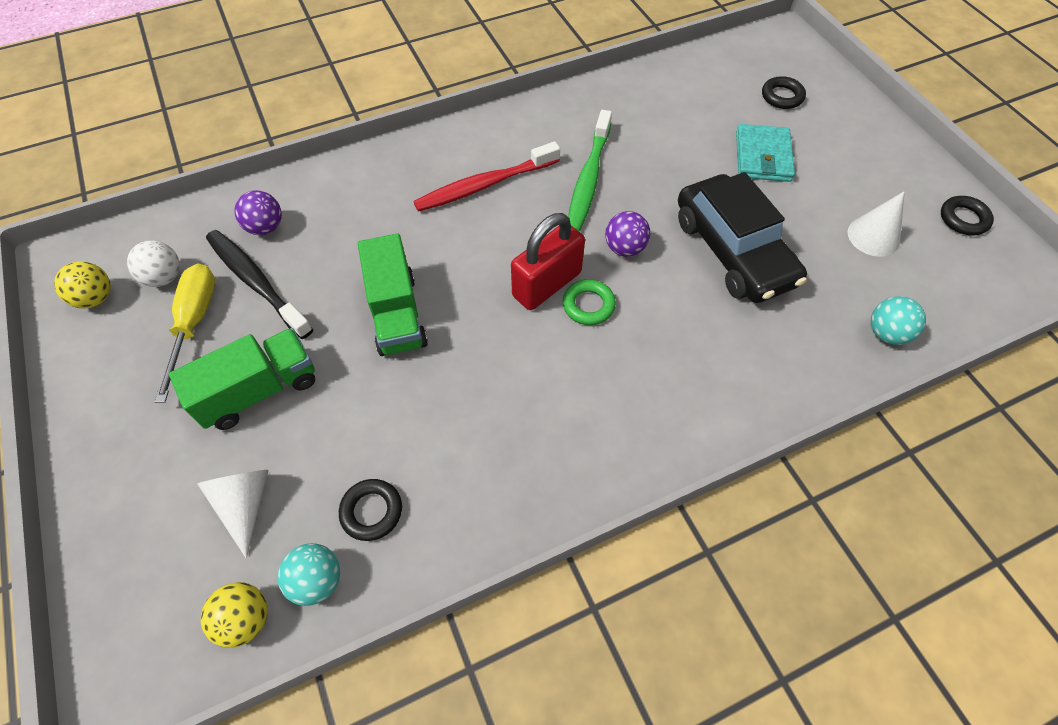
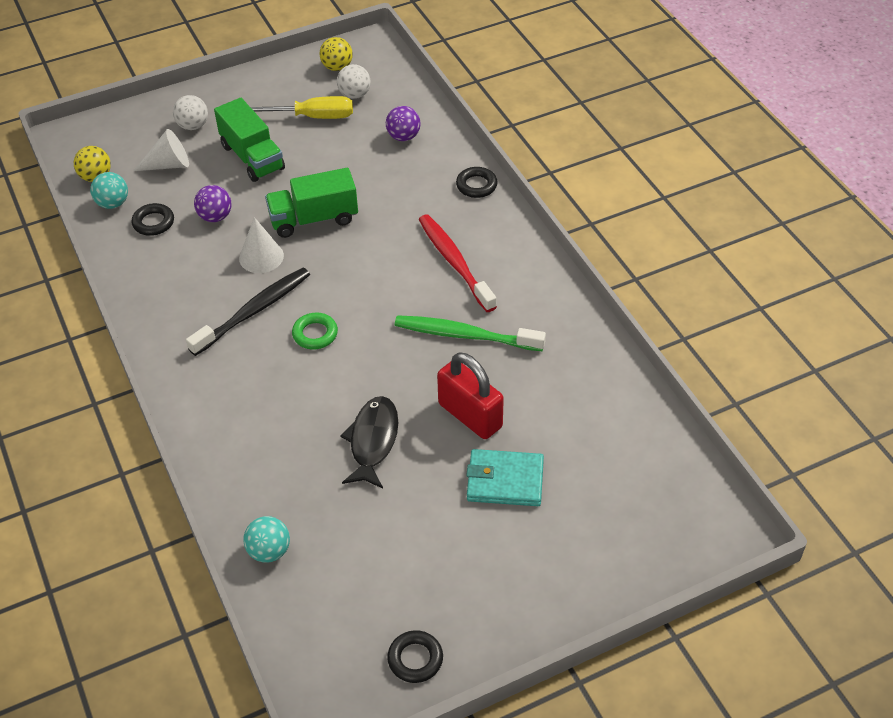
camera: 90 degrees right, 10 degrees down
(162, 478) = (193, 126): none -> white ball
(256, 282) = (348, 141): black toothbrush -> black toothbrush (254, 311)
(547, 284) = (338, 307): red padlock -> red padlock (470, 415)
(624, 248) = (378, 360): purple ball -> purple ball (215, 217)
(733, 251) = (373, 441): black car -> black fish
(782, 96) = (608, 512): black ring -> black ring (476, 185)
(873, 236) = (390, 564): white cone -> white cone (261, 257)

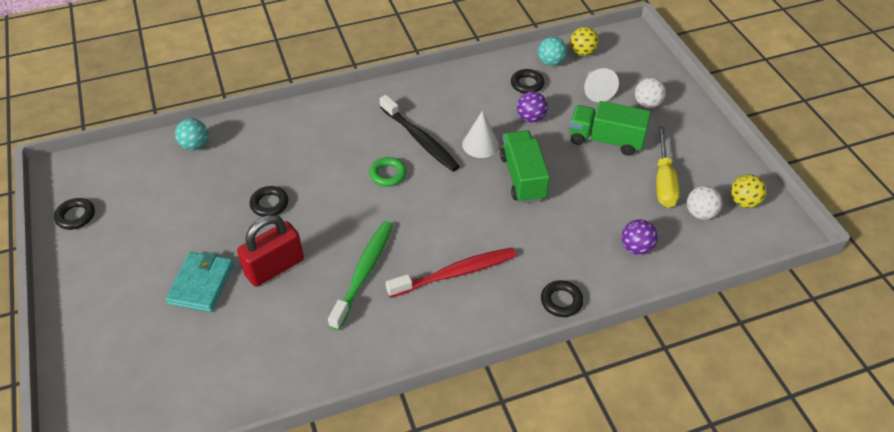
camera: 95 degrees right, 0 degrees up
(252, 157) = (605, 140): green truck -> green truck turned 45 degrees clockwise
(373, 441) = (269, 204): black fish -> black ring

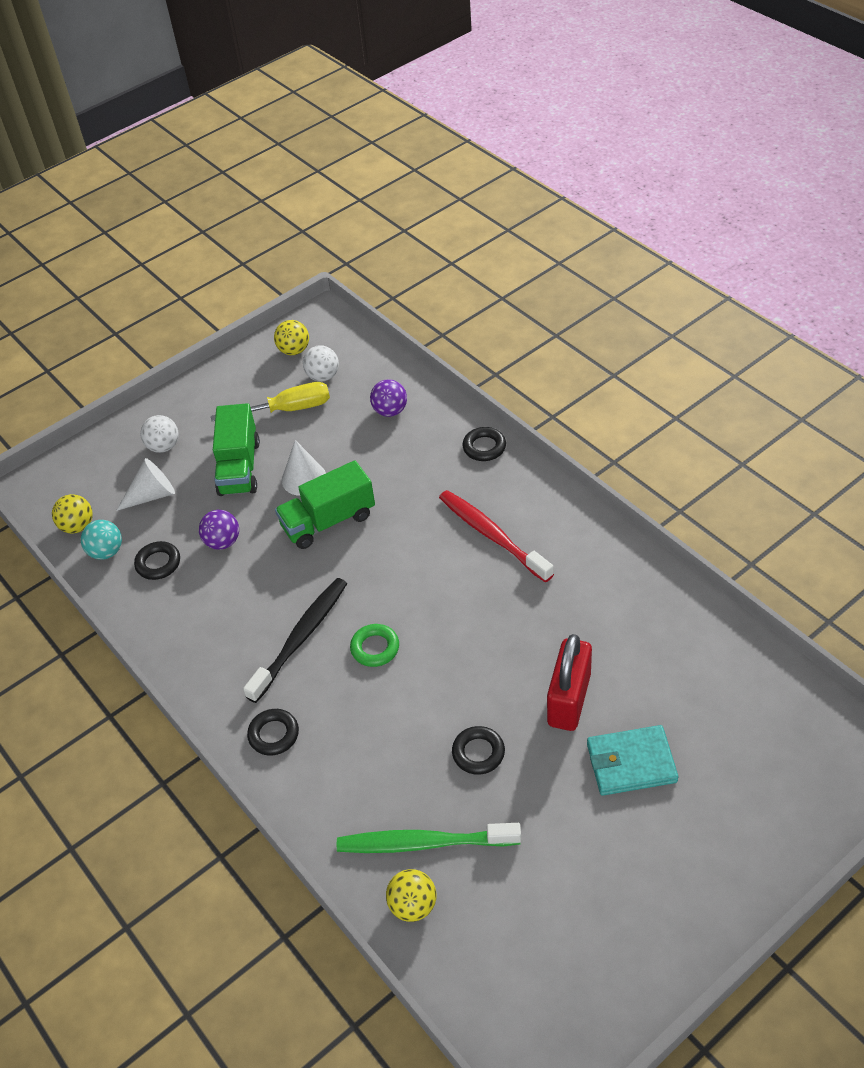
camera: 105 degrees left, 0 degrees up
(76, 216) = (611, 988): black ring -> black ring (274, 735)
(195, 145) = (413, 905): turquoise ball -> yellow ball
(275, 267) = (569, 700): red padlock -> red padlock turned 75 degrees clockwise
(364, 272) = (531, 613): green toothbrush -> green toothbrush (423, 843)
(480, 144) = (287, 575): white cone -> white cone (304, 478)

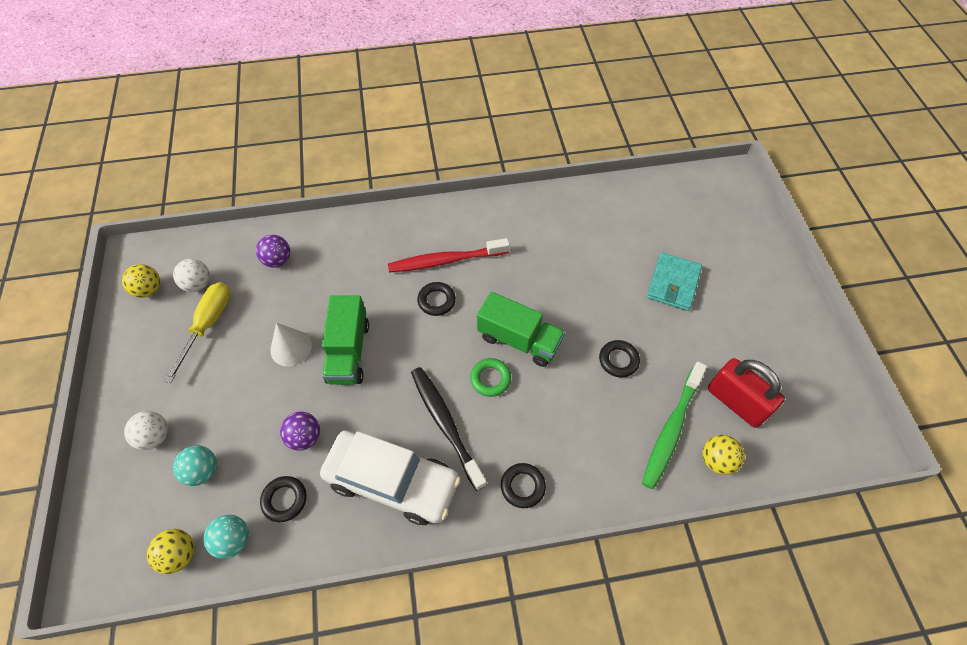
camera: 65 degrees left, 10 degrees up
(152, 495) = (203, 471): white cone -> turquoise ball
(218, 629) = (392, 481): none -> white car
(239, 467) = (236, 388): green truck -> green truck (519, 340)
(484, 447) = (365, 225): black ring -> black ring (436, 301)
(569, 700) = (608, 289): red padlock -> red padlock (736, 402)

